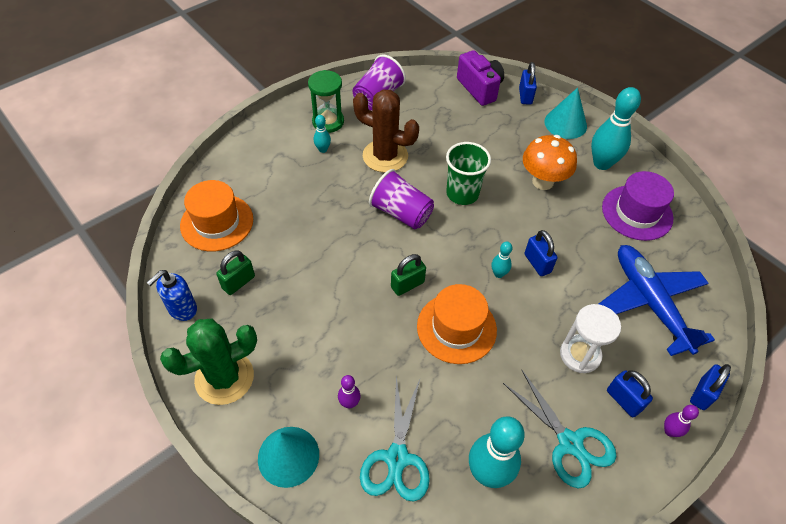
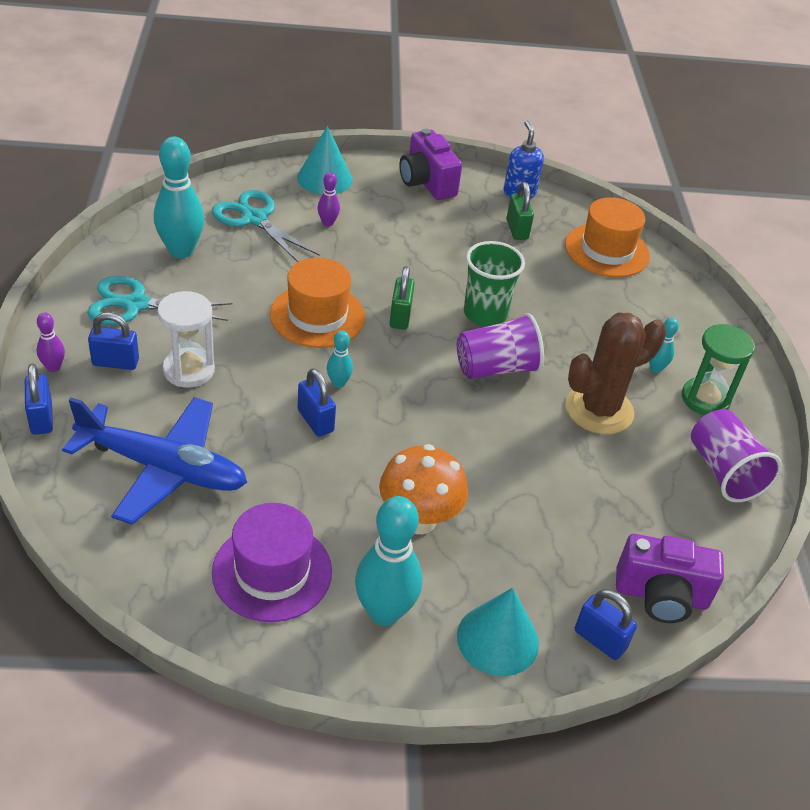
camera: 125 degrees right, 10 degrees down
(224, 378) = (426, 183): green cactus -> purple camera
(462, 193) = (475, 433): green cup -> green cup (485, 314)
(537, 263) = (315, 421): blue padlock -> blue padlock turned 45 degrees clockwise

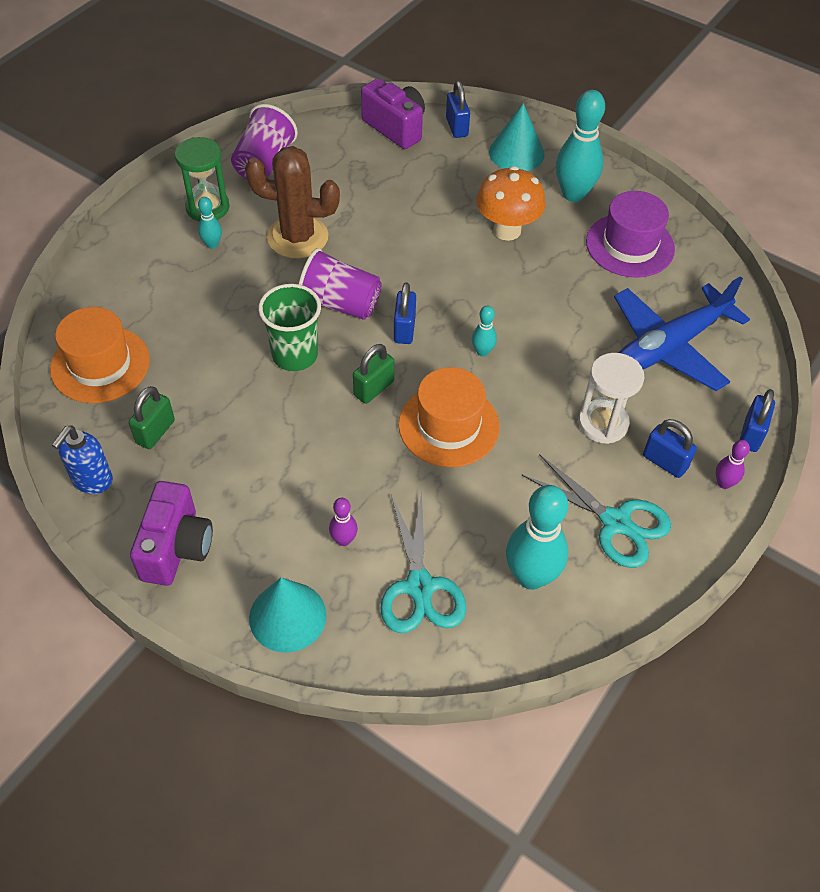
camera: 140 degrees left, 10 degrees up
(163, 468) = (669, 347): blue plane -> blue plane turned 90 degrees counterclockwise
(315, 421) = (526, 329): blue padlock -> blue padlock (404, 329)

